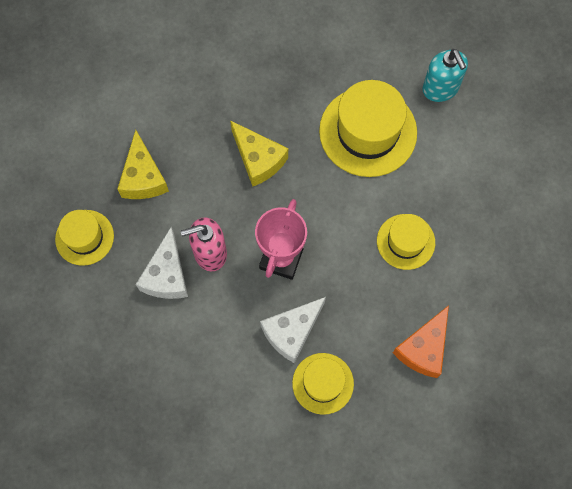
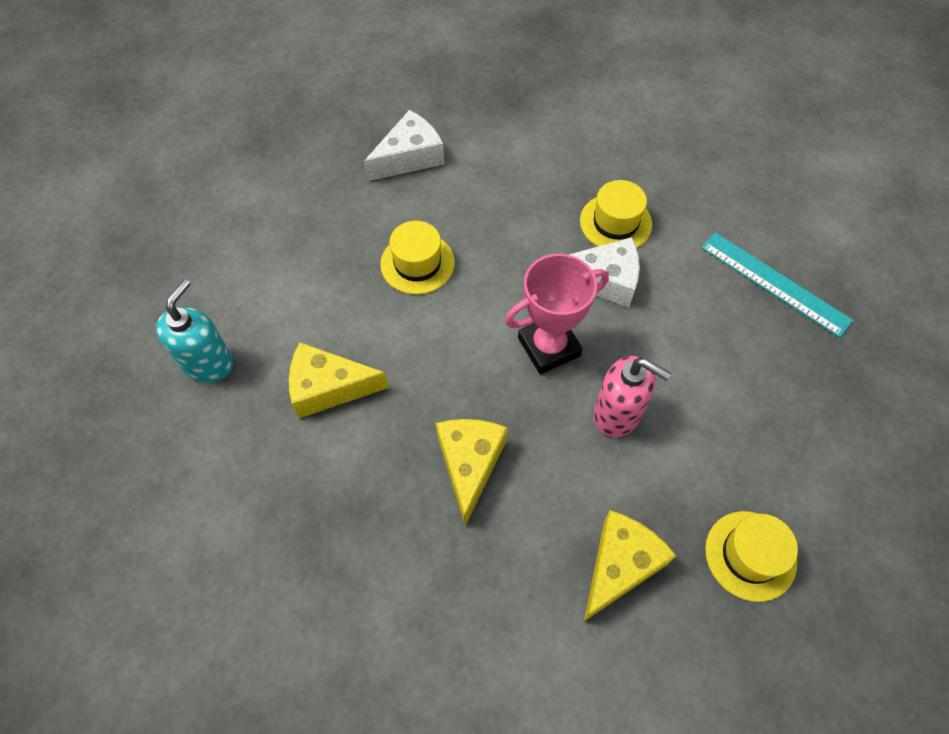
camera: 135 degrees left, 10 degrees down
(167, 275) = (684, 431): white cheese -> white cheese (409, 157)
(189, 428) = (775, 283): none -> turquoise ruler
(368, 132) = (328, 387): yellow hat -> yellow cheese
(424, 348) = (501, 179): orange cheese -> none

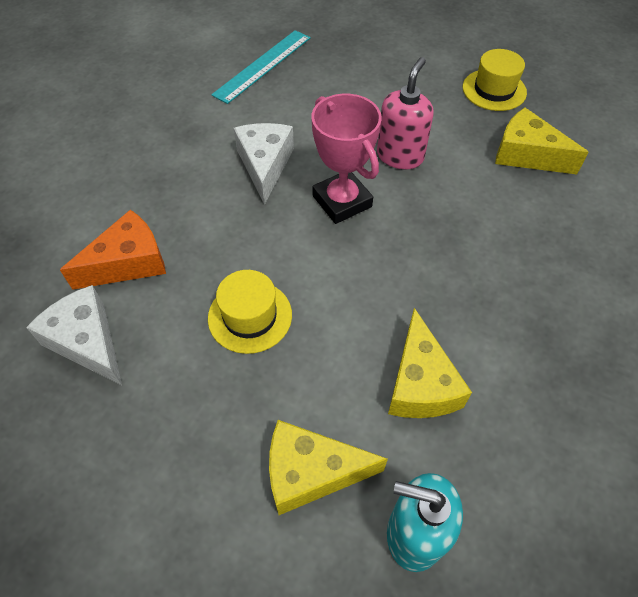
camera: 95 degrees left, 5 degrees down
(469, 464) = (473, 252): yellow cheese -> yellow cheese (311, 472)
(485, 177) = (128, 262): none -> orange cheese
(615, 222) = (197, 157): yellow hat -> none

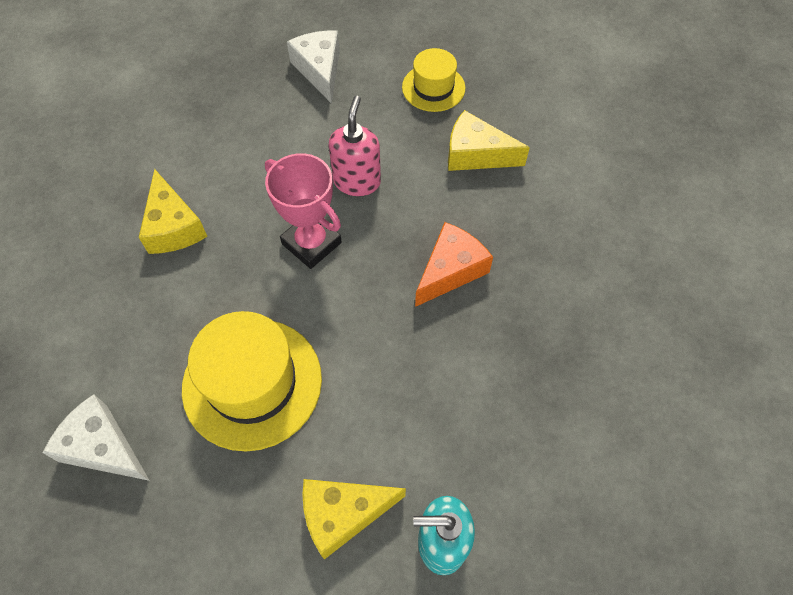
camera: 15 degrees left, 5 degrees up
(128, 262) = (118, 356): orange cheese -> orange cheese (450, 270)
(250, 316) = (252, 383): yellow hat -> yellow hat, size x1.74
(263, 65) = (195, 105): turquoise ruler -> none
(265, 165) = (226, 220): white cheese -> white cheese (319, 70)
(420, 383) = (421, 408): yellow cheese -> yellow cheese (173, 226)

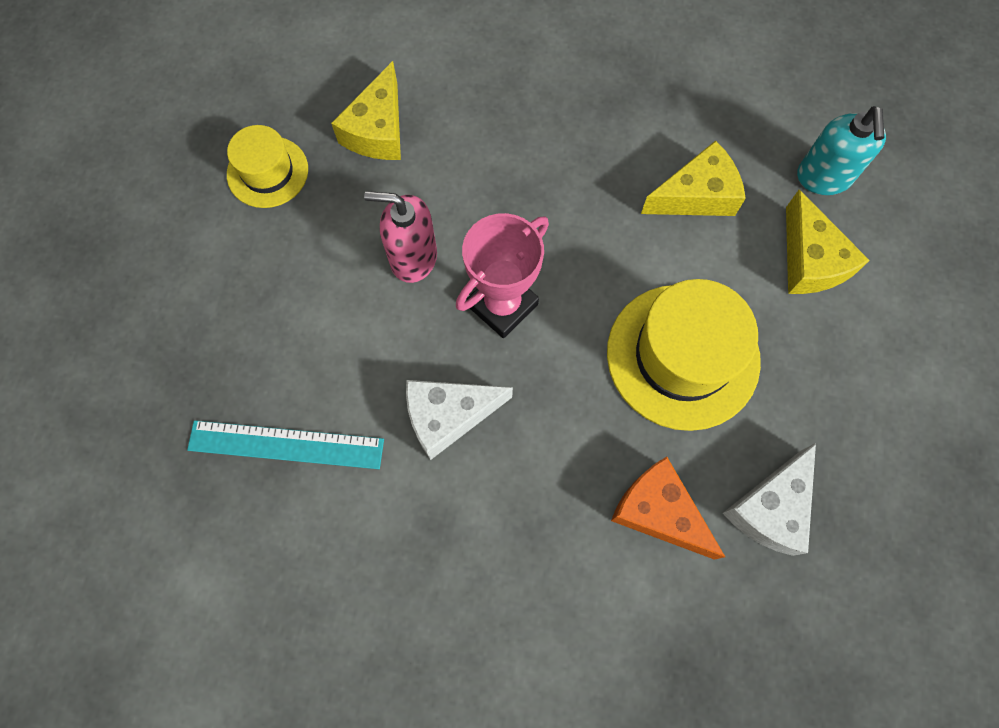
camera: 90 degrees left, 10 degrees up
(173, 226) = (477, 472): yellow cheese -> yellow cheese (696, 195)
(213, 112) = (286, 445): none -> turquoise ruler
(319, 70) = (220, 309): white cheese -> white cheese (448, 416)
(450, 270) = (537, 161): orange cheese -> orange cheese (658, 512)

